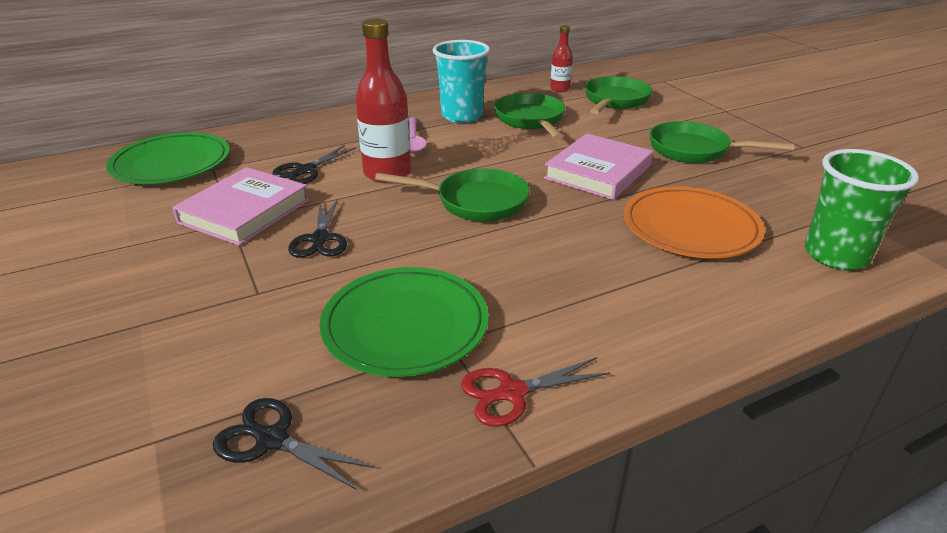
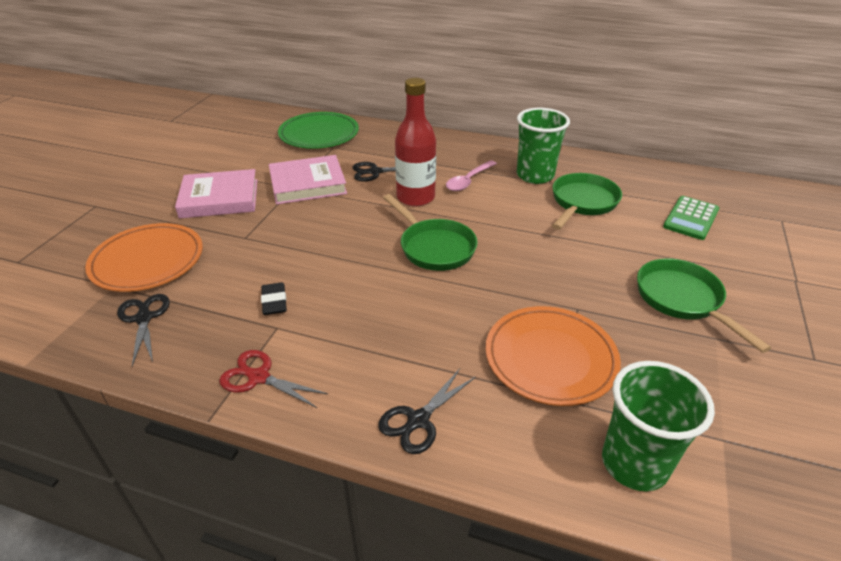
camera: 45 degrees right, 5 degrees up
(159, 386) = (147, 261): none -> orange plate
(320, 239) = (315, 222): black scissors -> black scissors (418, 420)
(405, 325) = (274, 302): green plate -> black eraser
(462, 116) = (535, 175): turquoise cup -> green cup
(560, 89) = (657, 185): red bottle -> none
(598, 172) = (559, 273): pink book -> pink book (219, 198)
(615, 101) = (691, 218): green pan -> green calculator

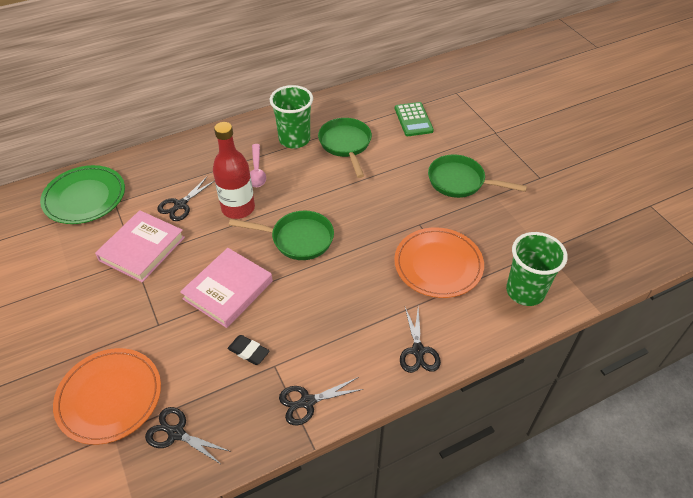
camera: 45 degrees left, 10 degrees up
(219, 198) = (87, 309): pink book -> pink book (228, 290)
(259, 377) = (307, 402): red scissors -> black scissors

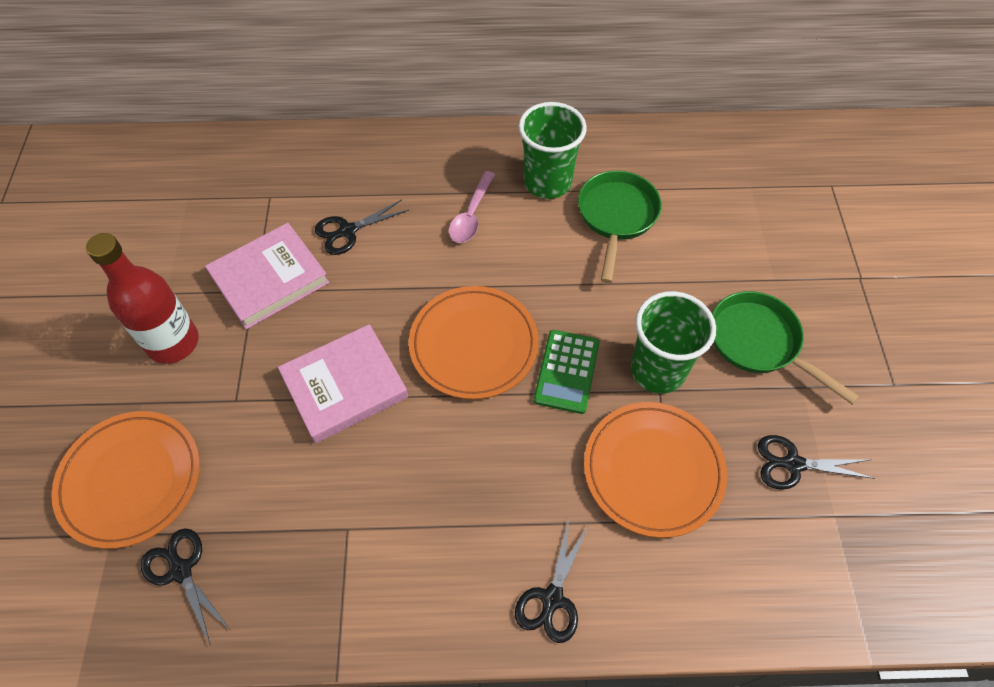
camera: 25 degrees right, 10 degrees up
(85, 197) = (238, 175): green plate -> none
(238, 208) = (418, 265): red bottle -> red bottle (173, 342)
(248, 351) = (325, 492): black eraser -> none
(297, 239) = (473, 345): green pan -> orange plate
(307, 402) = (362, 605): black scissors -> black scissors (793, 464)
(413, 120) = (739, 210): green calculator -> green calculator (566, 371)
(525, 291) = (765, 573): green cup -> green cup (657, 370)

